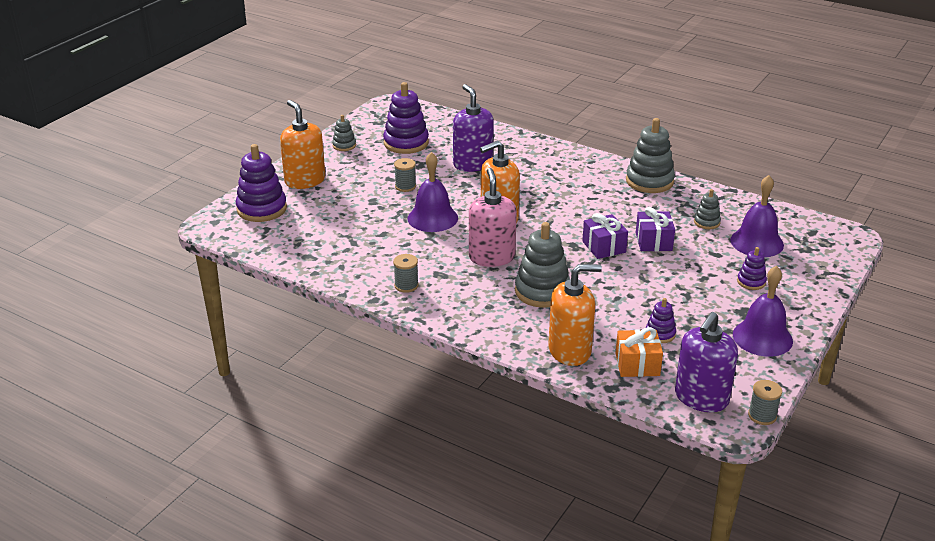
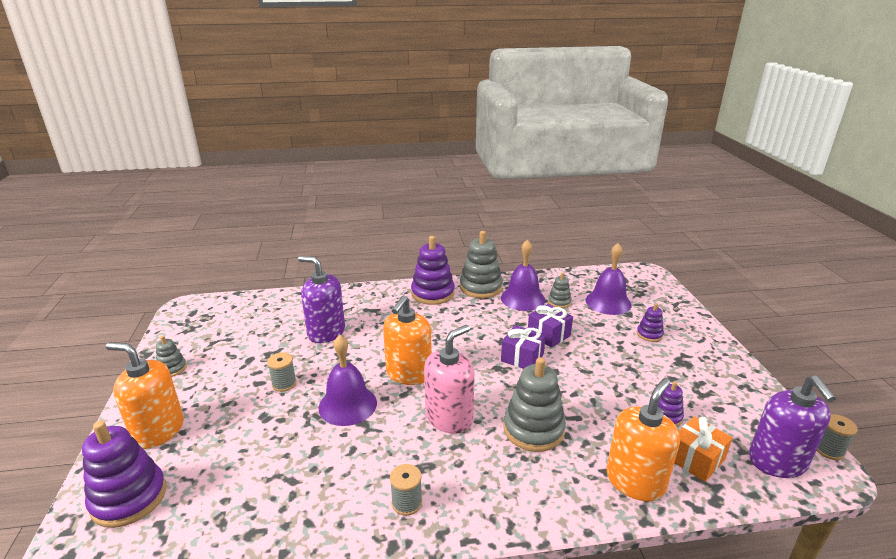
camera: 40 degrees left, 5 degrees down
(406, 143) = (239, 339): purple stacking toy -> purple stacking toy (433, 293)
(491, 257) = (449, 418): pink soap dispenser -> pink soap dispenser turned 90 degrees clockwise
(762, 337) = (722, 377): purple bell -> purple bell (522, 298)

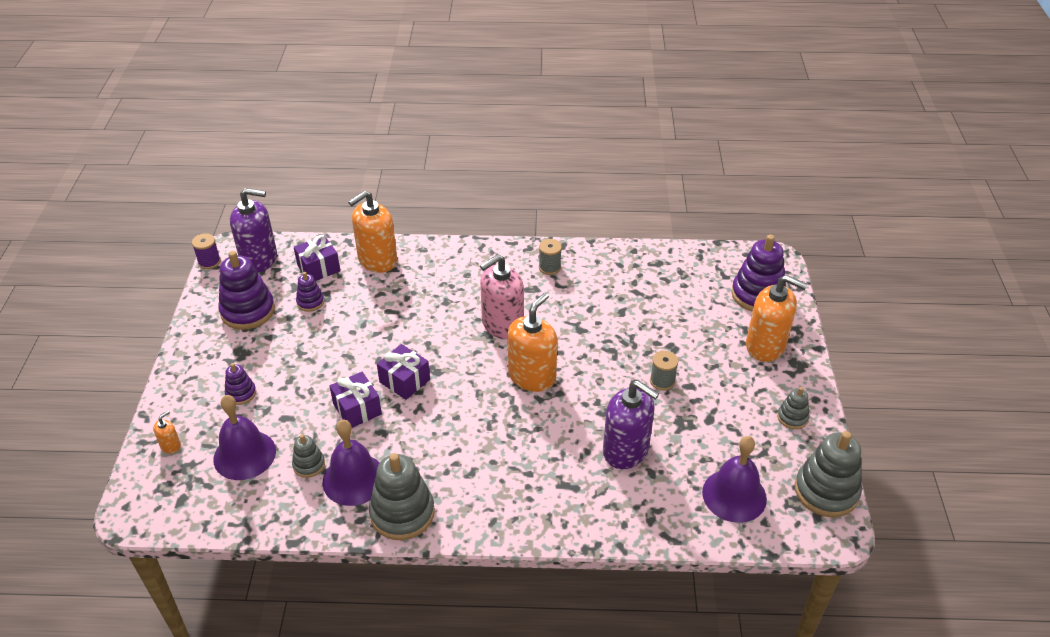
camera: 170 degrees left, 15 degrees up
(347, 405) = (595, 349): purple bell -> purple bell (734, 495)
(433, 293) = (476, 509): purple stacking toy -> purple stacking toy (248, 311)
(533, 429) = (432, 306): grey stacking toy -> grey stacking toy (826, 491)
(664, 301) = (171, 446): none -> orange soap dispenser
(696, 459) = (318, 268): orange gift -> purple gift
(777, 462) = (259, 259): purple soap dispenser -> purple soap dispenser turned 90 degrees clockwise
(828, 450) = (209, 262): grey spool -> purple spool

